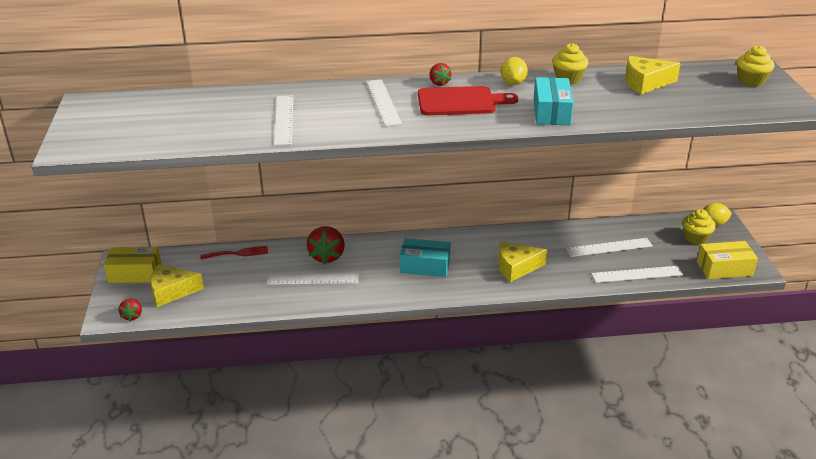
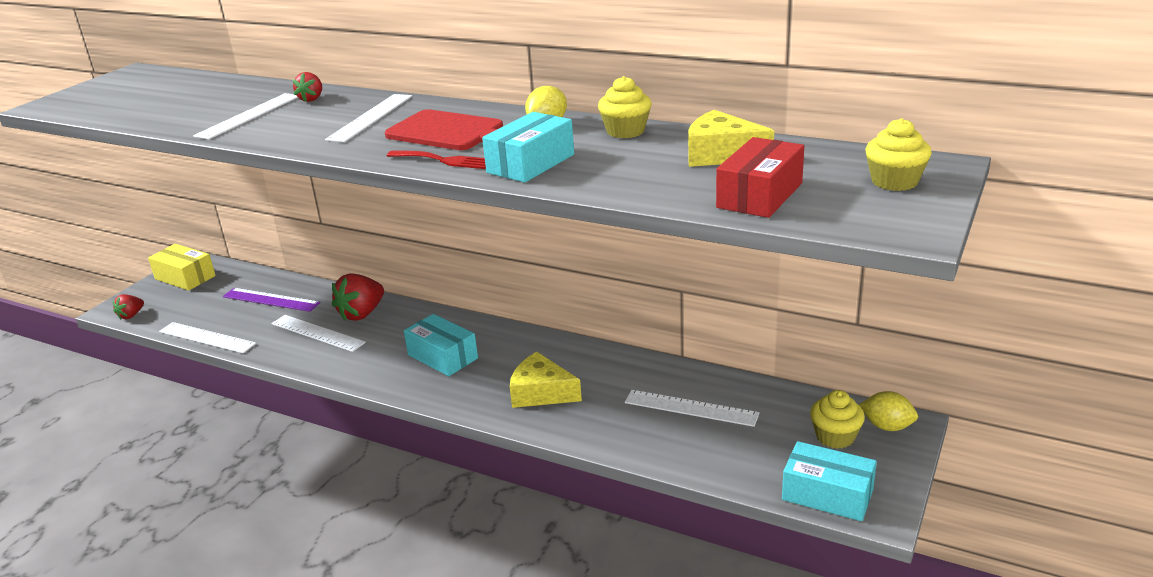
camera: 35 degrees right, 5 degrees down
(171, 291) = (189, 303): yellow cheese -> none
(238, 253) = (289, 285): red fork -> red fork (444, 160)
(239, 268) = (271, 300): none -> purple ruler
(439, 83) = (464, 109): red strawberry -> red strawberry (311, 99)
(637, 274) = (685, 456): white ruler -> white ruler (207, 338)
(703, 103) = (759, 195): none -> red box
(724, 268) = (827, 494): yellow box -> turquoise box

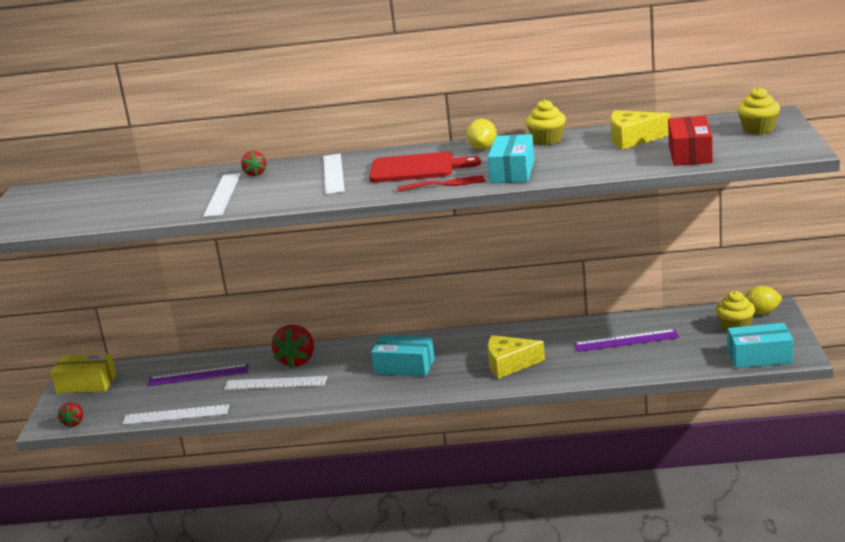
camera: 25 degrees left, 5 degrees down
(691, 408) = (626, 341): white ruler -> purple ruler

